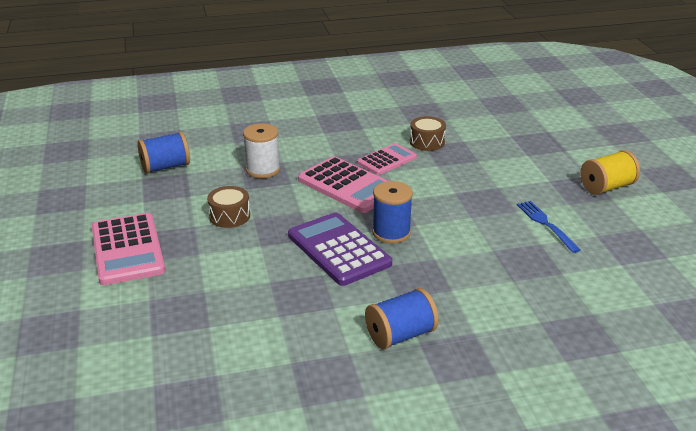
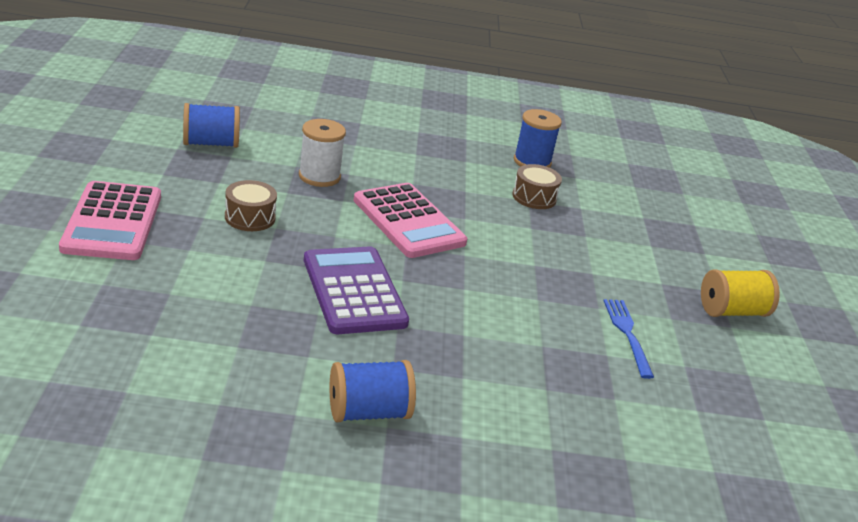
camera: 10 degrees right, 0 degrees up
(387, 160) = (473, 205): pink calculator -> none
(391, 233) = (428, 289): blue spool -> blue spool (532, 162)

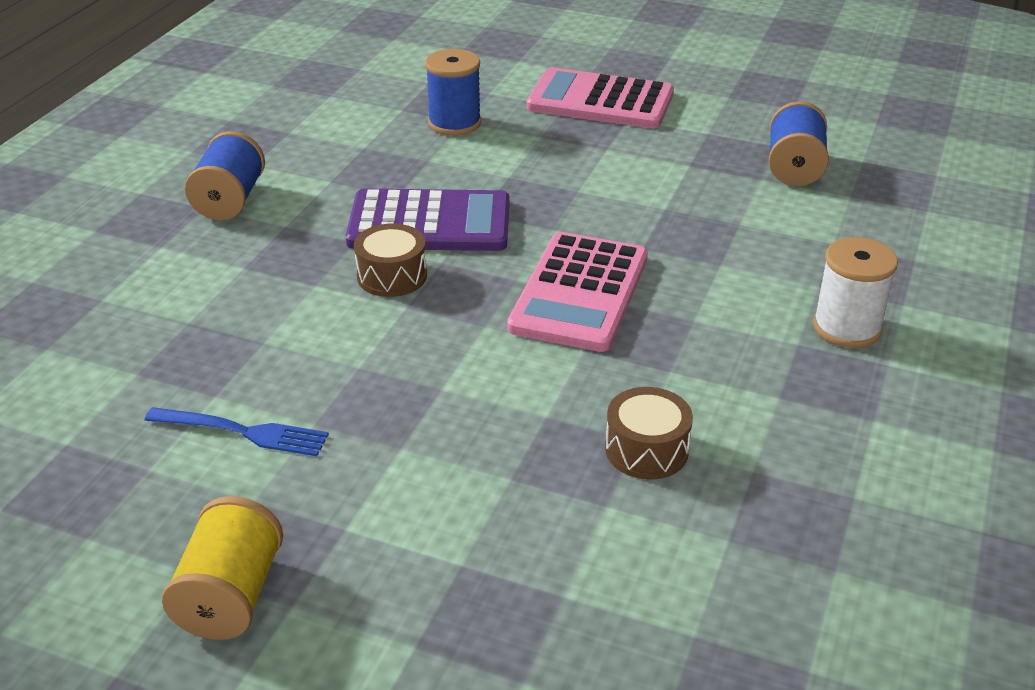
camera: 115 degrees right, 5 degrees up
(250, 217) = (602, 176): brown drum -> brown drum (392, 276)
(319, 176) = (709, 238): white spool -> white spool (847, 328)
(408, 221) = (580, 293): pink calculator -> pink calculator turned 60 degrees counterclockwise
(532, 162) = (787, 489): blue spool -> blue spool (454, 123)

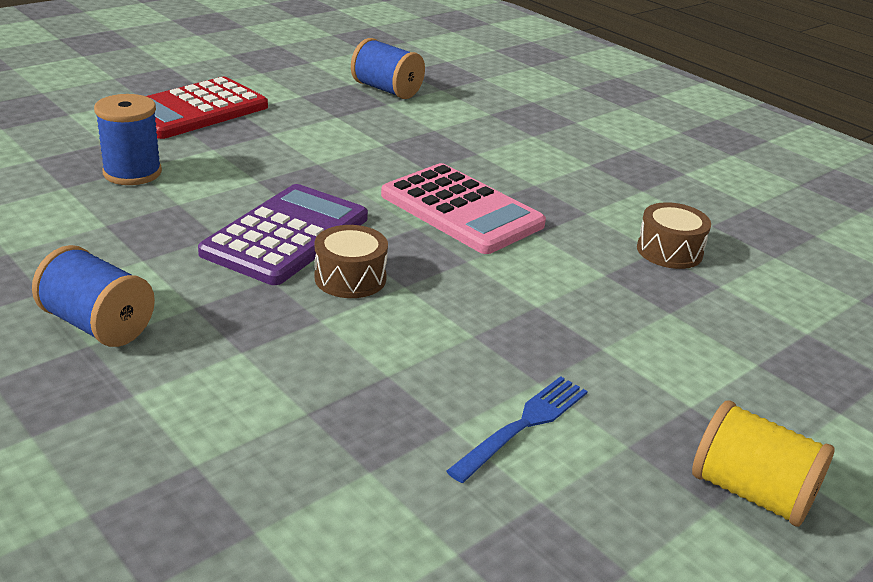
camera: 65 degrees left, 5 degrees down
(600, 101) = (194, 110): pink calculator -> red calculator
(847, 328) = (587, 145): white spool -> none

